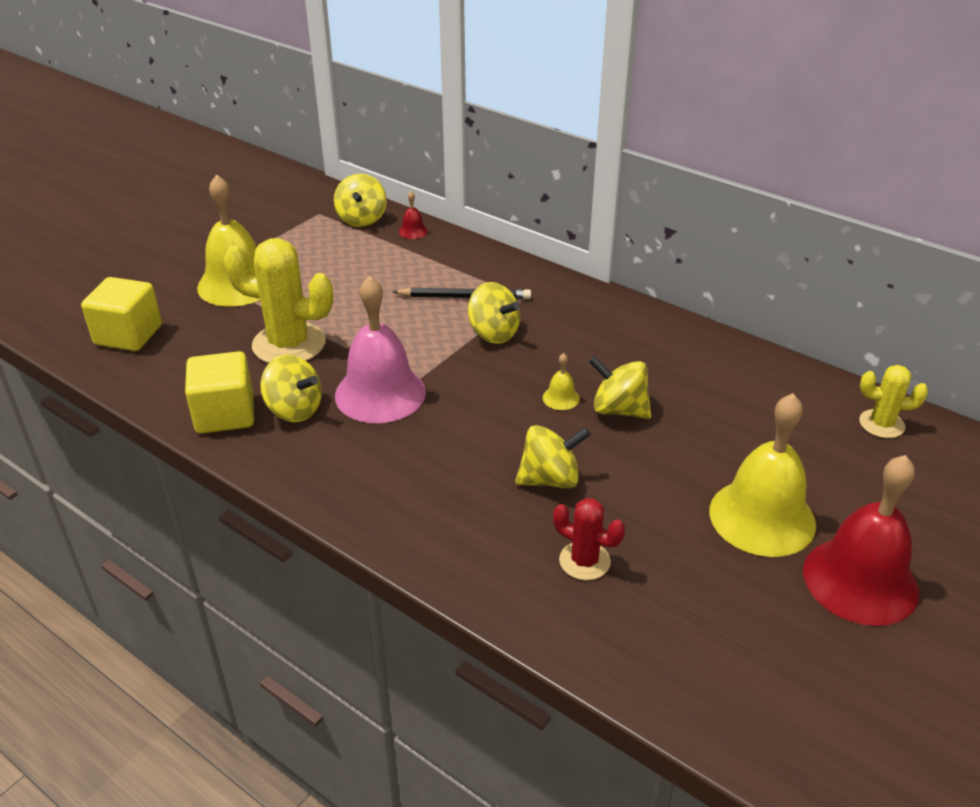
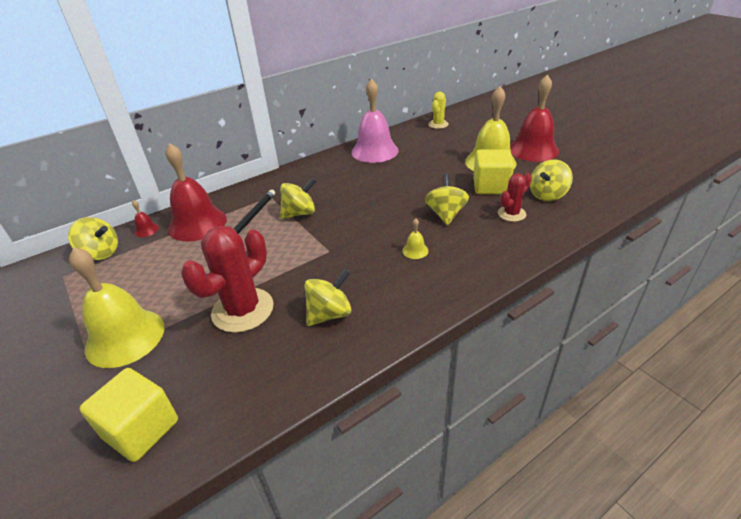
camera: 70 degrees left, 0 degrees up
(225, 414) = (314, 356): yellow cube -> yellow cube (490, 186)
(289, 344) = (243, 310): yellow cactus -> red cactus
(380, 393) = (334, 268): pink bell -> pink bell (374, 151)
(438, 261) = (197, 224): none -> red bell
(561, 398) = (377, 199): yellow bell -> yellow bell (415, 250)
(618, 410) = (396, 184): yellow spinning top -> yellow spinning top (547, 195)

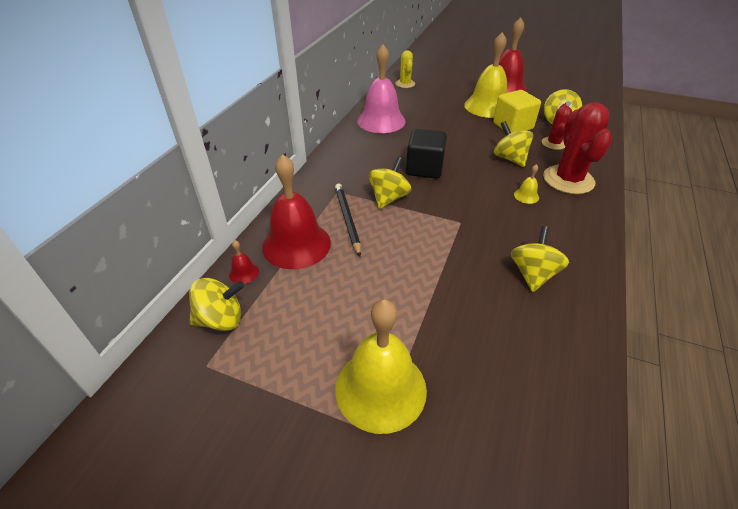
camera: 35 degrees left, 5 degrees up
(141, 429) = (520, 459): yellow cube -> none
(243, 310) = (459, 305): red cactus -> red cactus (568, 180)
(358, 199) = (424, 168): none -> black cube

